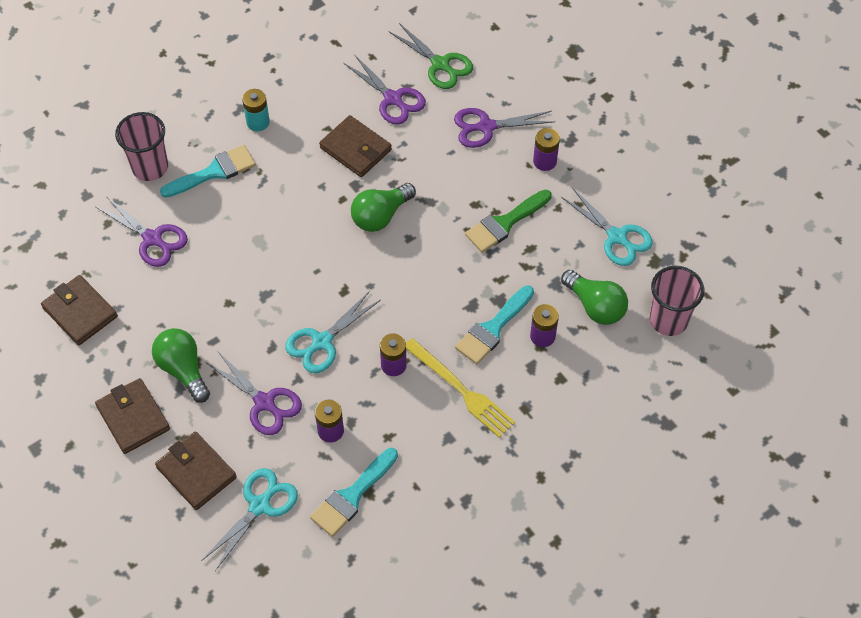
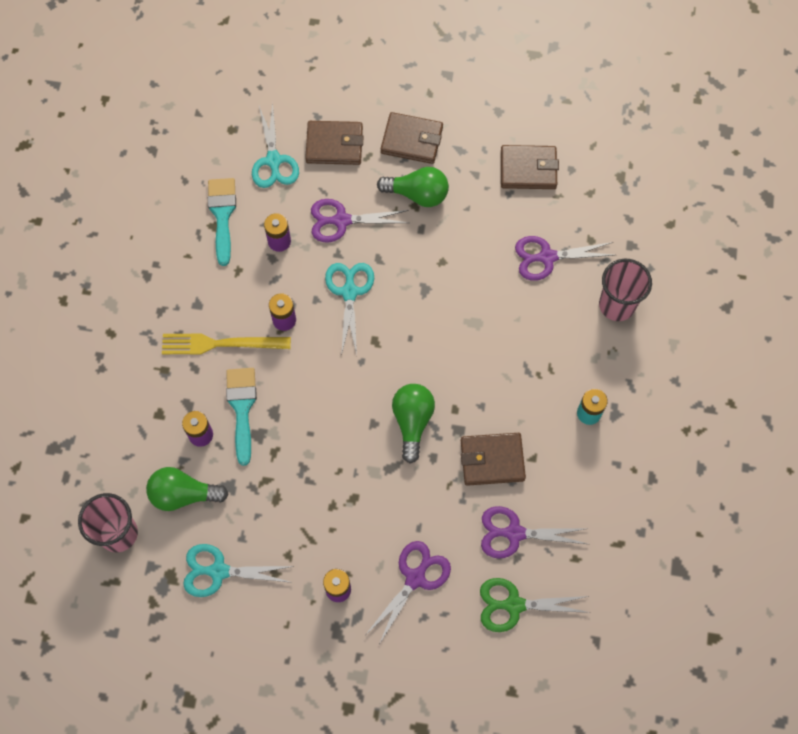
camera: 135 degrees right, 10 degrees up
(214, 172) = (569, 344): turquoise brush -> none
(505, 223) = (315, 502): green brush -> none

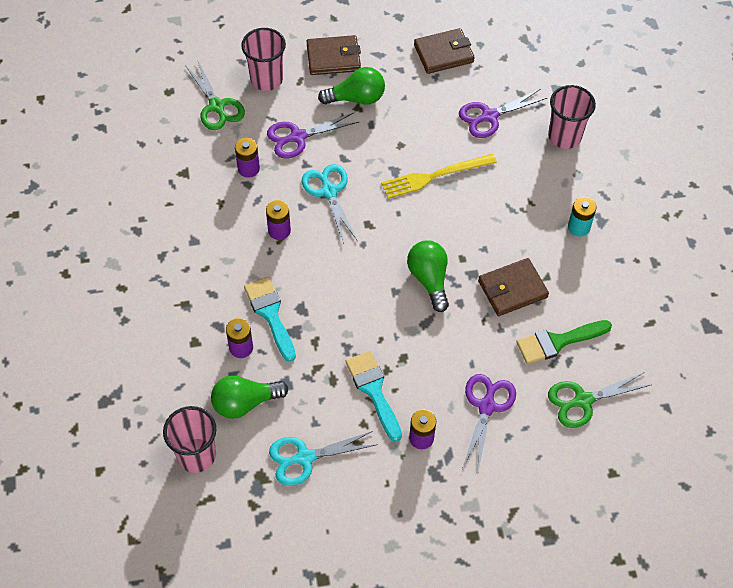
camera: 20 degrees left, 10 degrees down
(221, 344) = (229, 267): yellow fork -> yellow fork (435, 176)
(222, 215) = (187, 162): turquoise brush -> turquoise brush (373, 390)
(273, 160) = (217, 106): turquoise scissors -> green scissors
(334, 145) = (266, 79): brown wallet -> pink cup
(514, 533) = (558, 342): purple scissors -> green brush

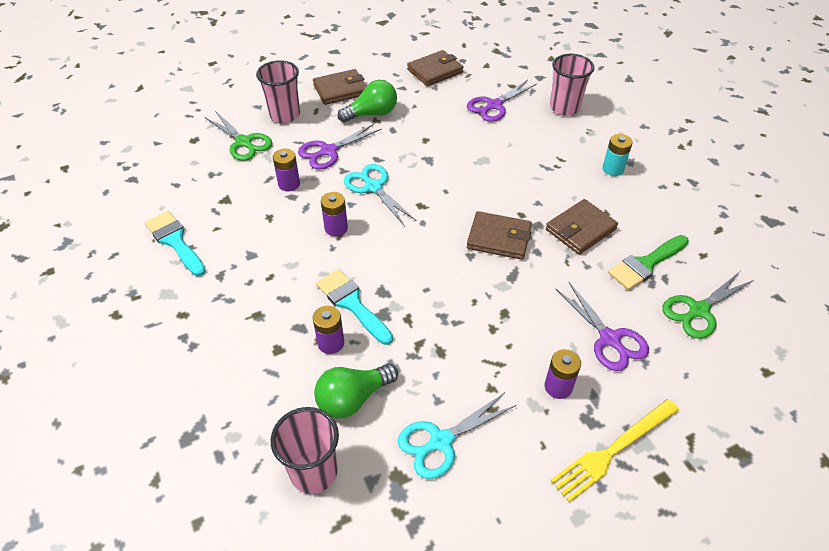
camera: 15 degrees left, 10 degrees down
(373, 390) = (487, 352): turquoise brush -> turquoise brush (175, 241)
(429, 279) = (499, 238): green light bulb -> brown wallet
(435, 176) = (466, 156): yellow fork -> yellow fork (613, 450)
(487, 406) = (609, 339): purple scissors -> purple scissors turned 150 degrees clockwise

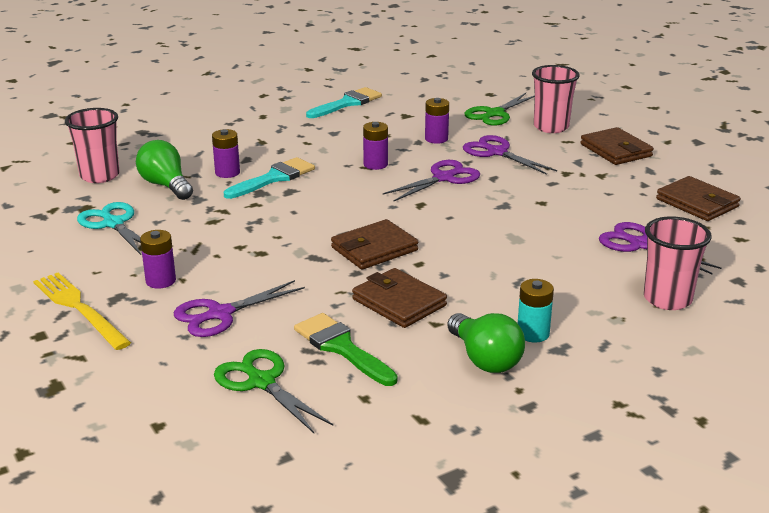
camera: 85 degrees right, 20 degrees down
(372, 114) = (577, 170): green light bulb -> green light bulb (485, 359)
(373, 187) = (444, 178): turquoise scissors -> purple scissors
(499, 238) = (374, 249): brown wallet -> brown wallet turned 45 degrees clockwise

